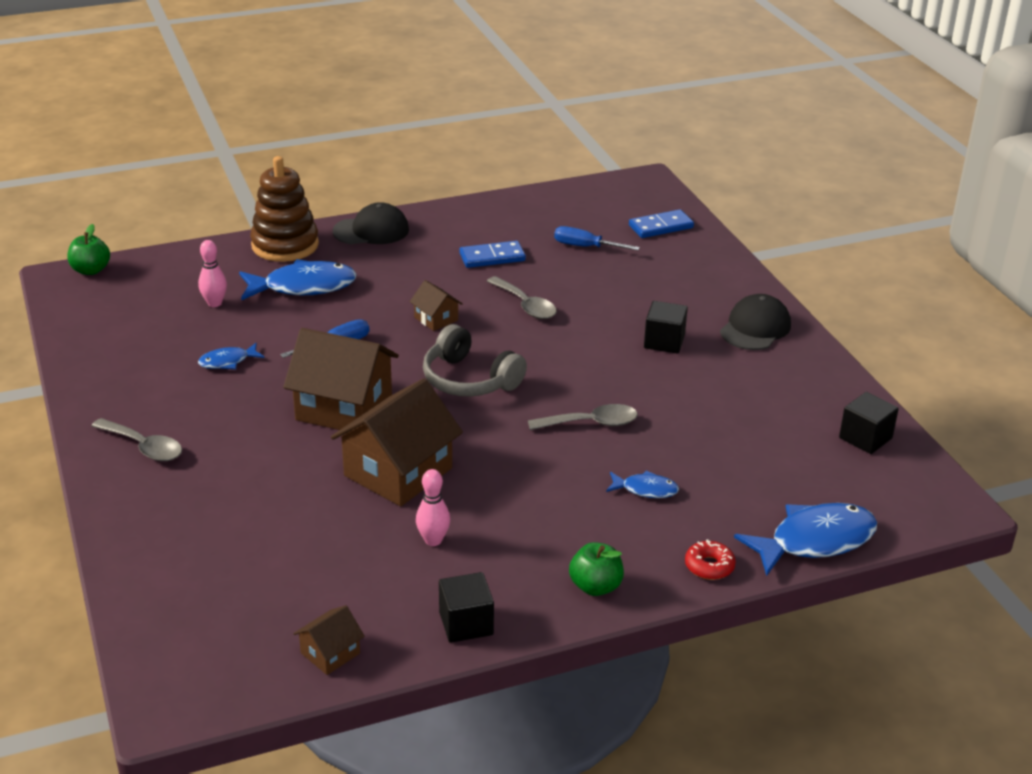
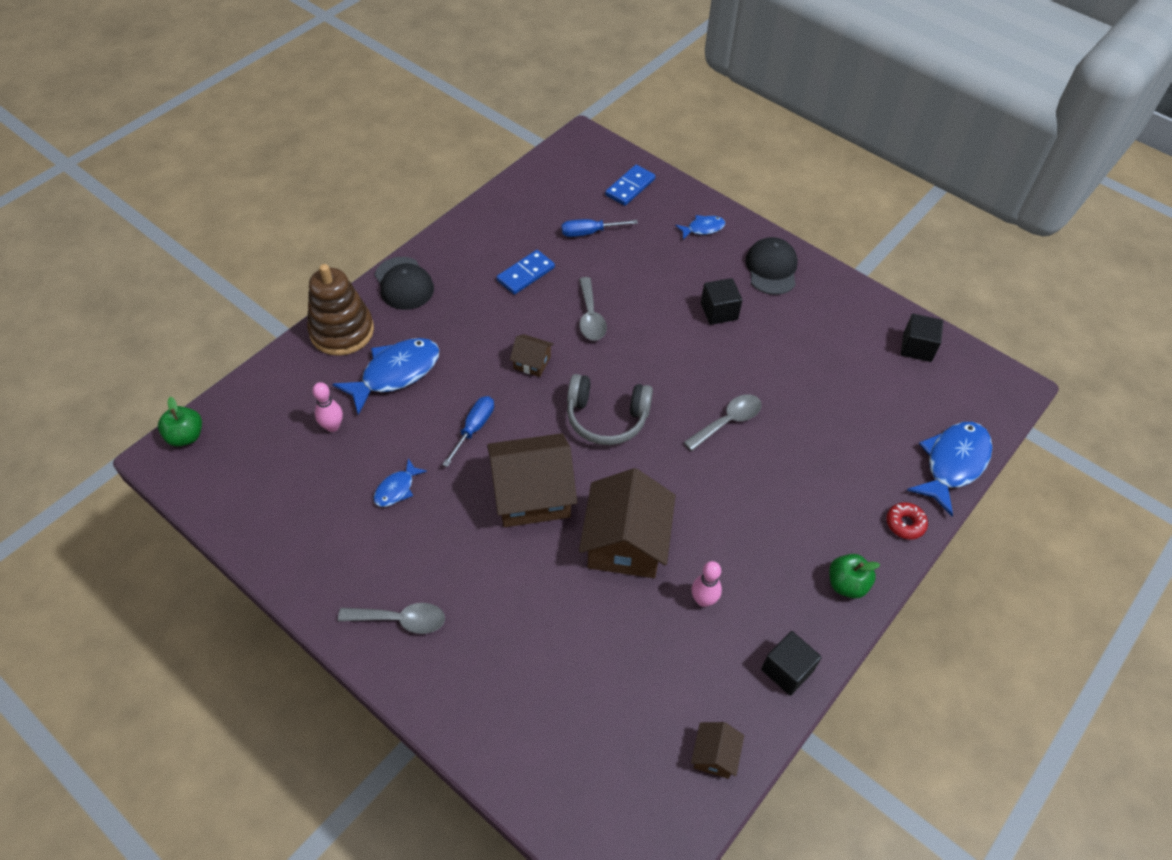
camera: 30 degrees left, 20 degrees up
(371, 230) = (404, 283): black cap -> black cap turned 105 degrees clockwise
(525, 305) = (590, 317): grey spoon -> grey spoon turned 60 degrees clockwise
(645, 489) = (812, 470): blue fish -> blue fish (703, 228)

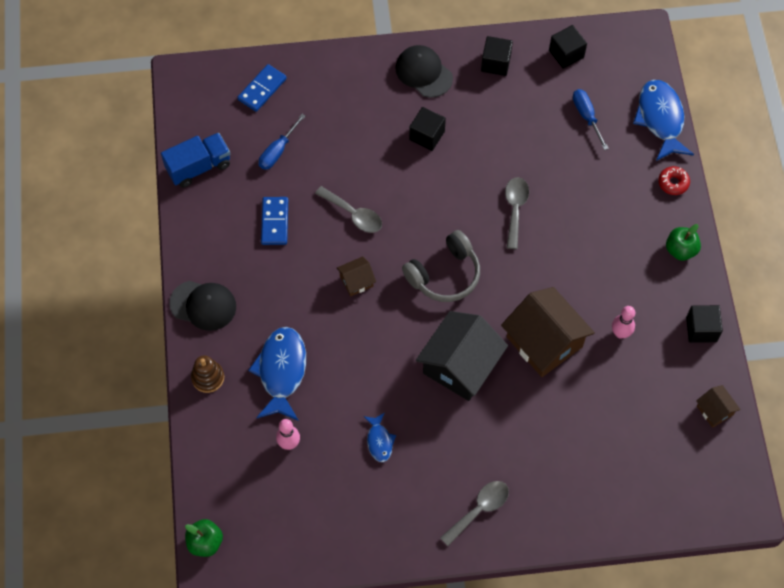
camera: 45 degrees left, 10 degrees up
(342, 331) = (208, 377): brown stacking toy -> brown stacking toy, size x0.55
(474, 428) = (376, 358): blue screwdriver -> blue screwdriver (586, 116)
(520, 199) = (199, 167): none -> blue truck
(532, 494) = (460, 365): brown house -> black house
(630, 187) = (262, 89): blue domino -> blue domino turned 45 degrees clockwise
(703, 228) = (347, 80): blue fish -> none
(843, 307) = (495, 63): none -> black cube

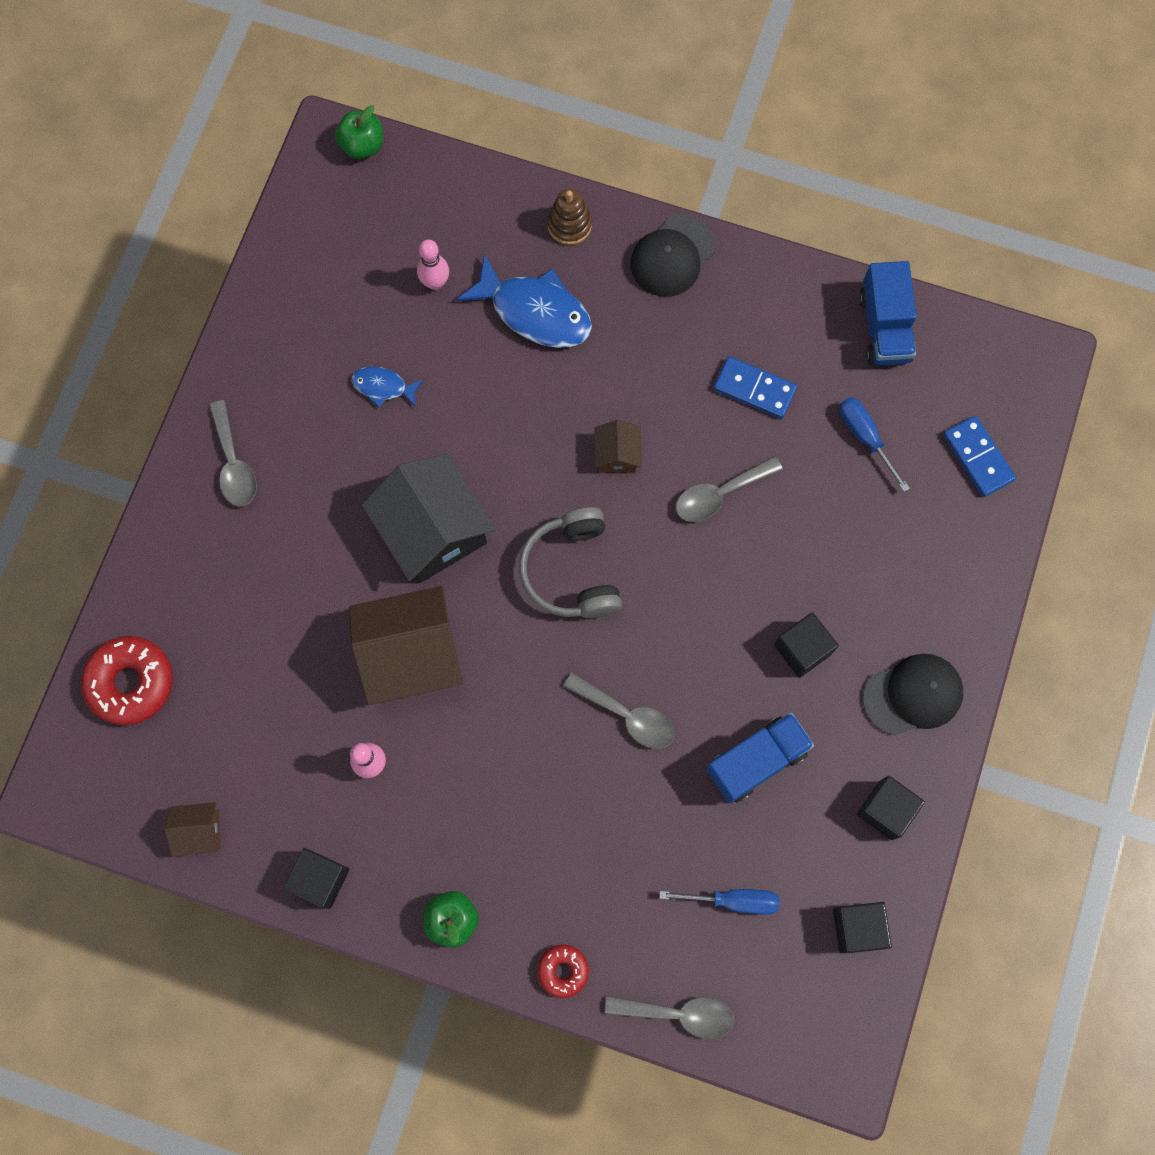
camera: 115 degrees right, 10 degrees up
(504, 134) = (756, 761): none -> blue truck
(653, 499) = (131, 682): none -> red donut
(660, 119) = (679, 1014): blue fish -> grey spoon

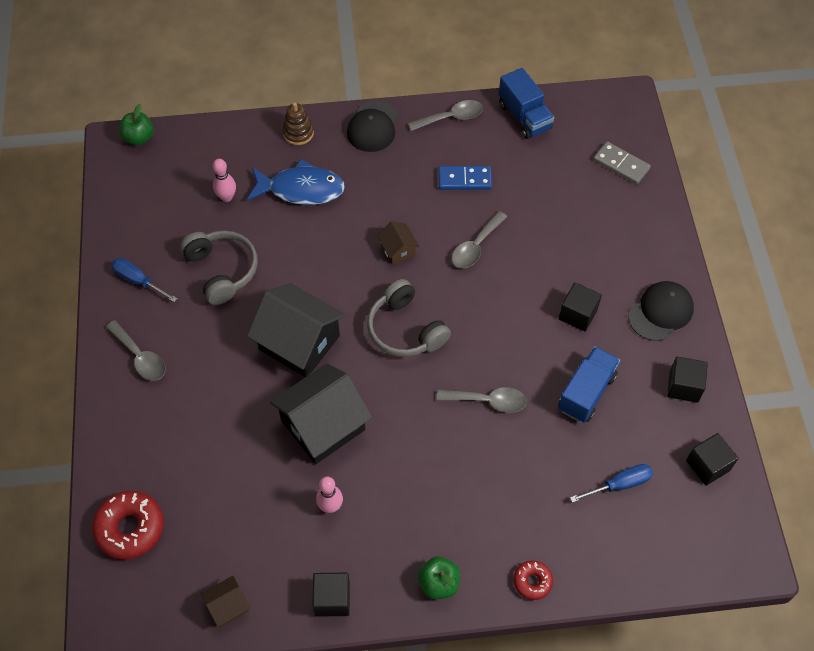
camera: 25 degrees left, 15 degrees down
(383, 387) = (222, 270): blue fish -> grey headphones
(410, 655) = (323, 425): brown house -> black house
(679, 1014) = (624, 573): grey spoon -> grey spoon (451, 118)
(864, 437) = (547, 180): blue screwdriver -> blue screwdriver (138, 280)
(977, 457) = (621, 165): blue domino -> grey domino

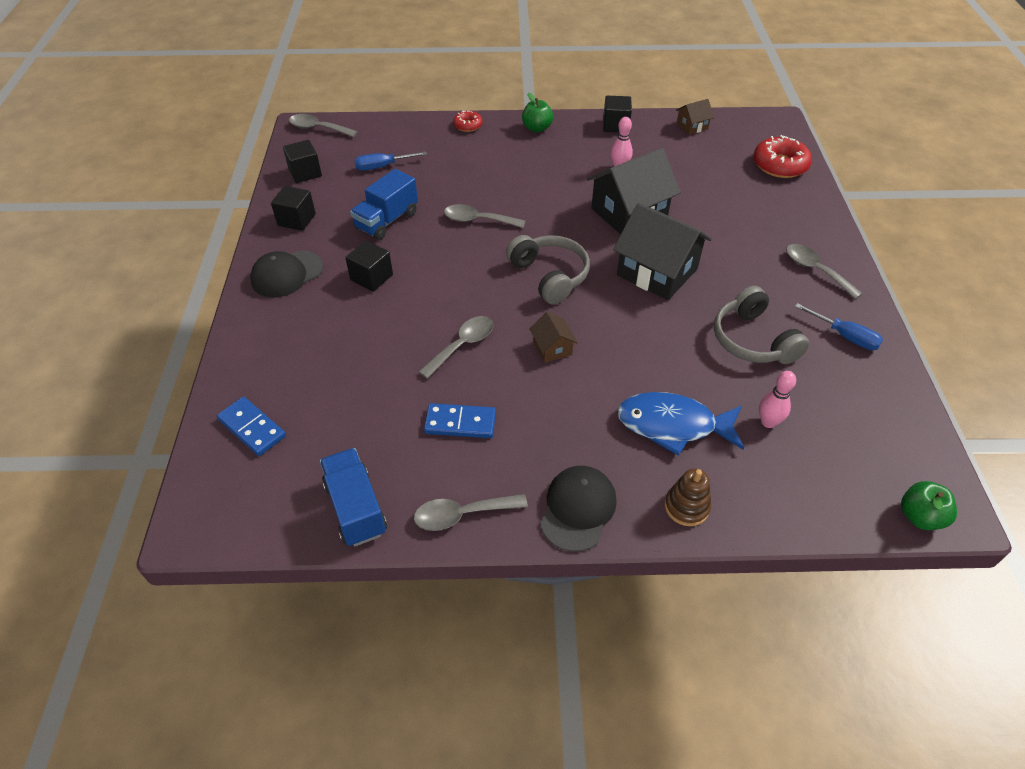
camera: 175 degrees left, 10 degrees down
(621, 165) = (252, 428): grey domino -> blue domino
(729, 557) = (318, 128): none -> grey spoon

